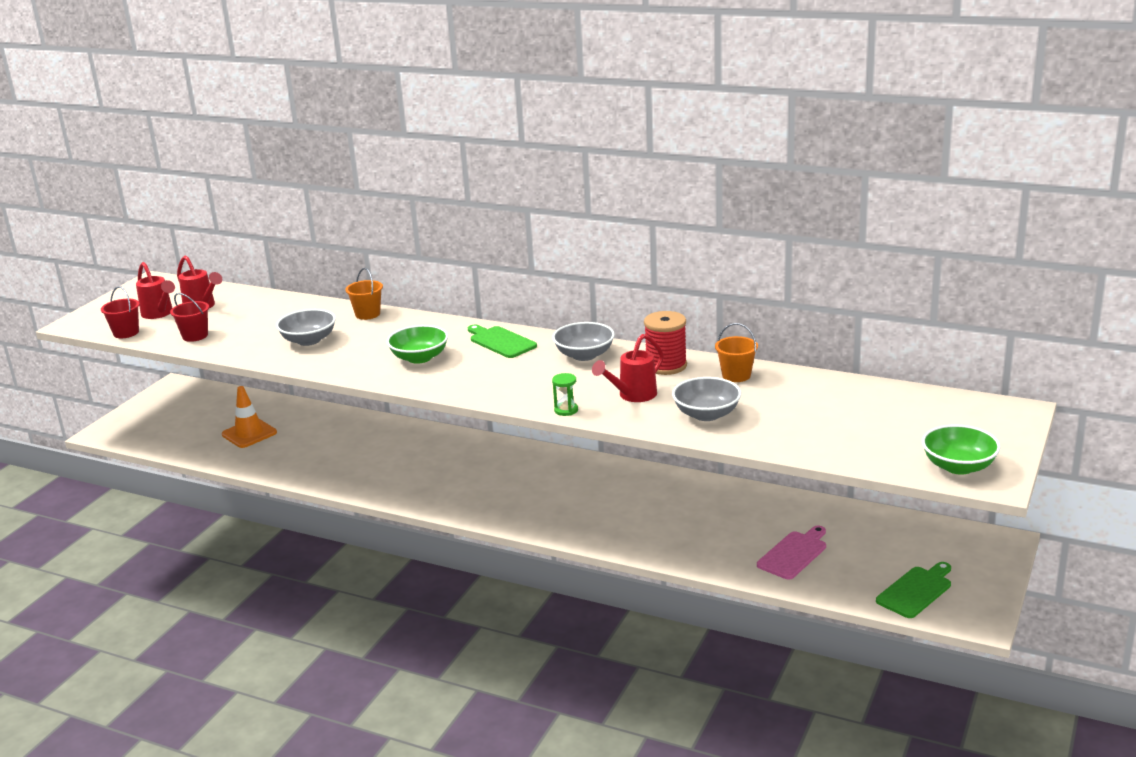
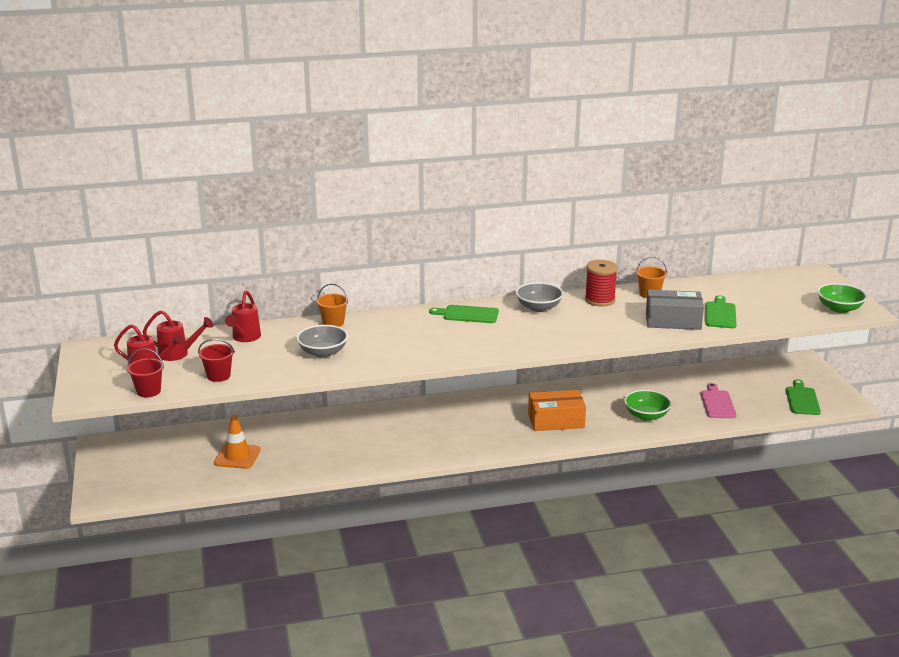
camera: 40 degrees left, 0 degrees up
(419, 358) = (431, 340): green bowl -> green bowl (646, 416)
(566, 410) = (589, 343): green hourglass -> none
(576, 505) = (556, 421): none -> orange box
(632, 396) = (613, 323): red watering can -> red watering can (244, 338)
(706, 414) = (673, 321): grey bowl -> grey box
(780, 424) = (720, 314): none -> green cutting board

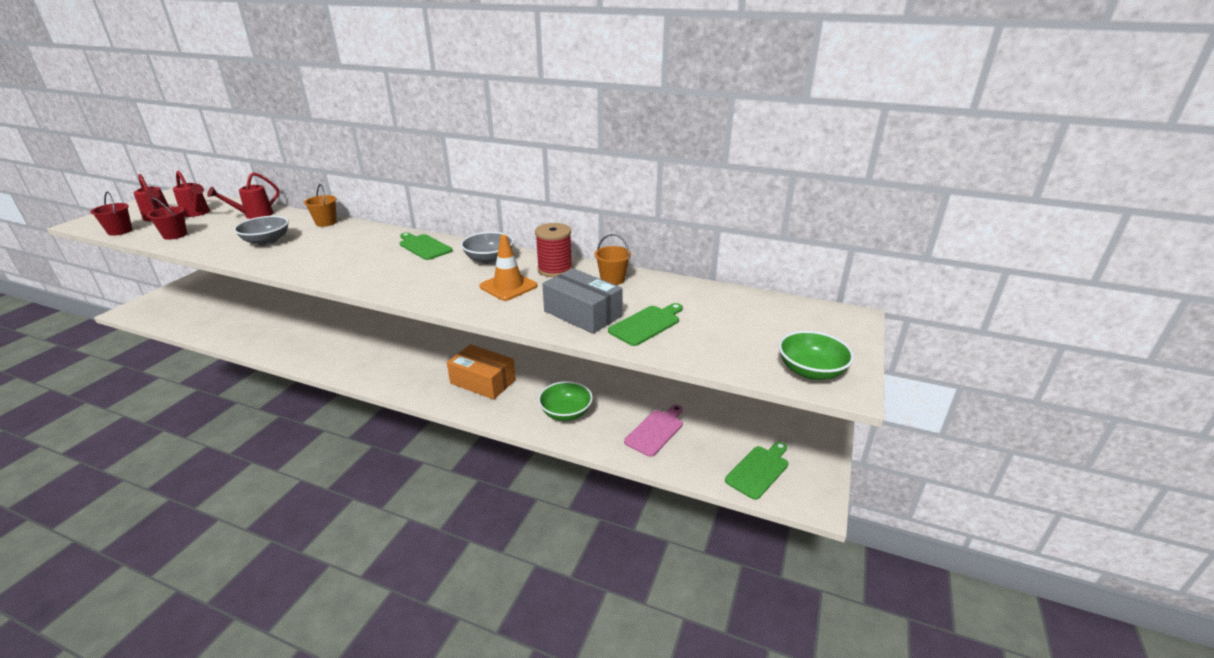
camera: 35 degrees right, 5 degrees up
(237, 456) = (242, 314): orange traffic cone -> orange traffic cone (508, 286)

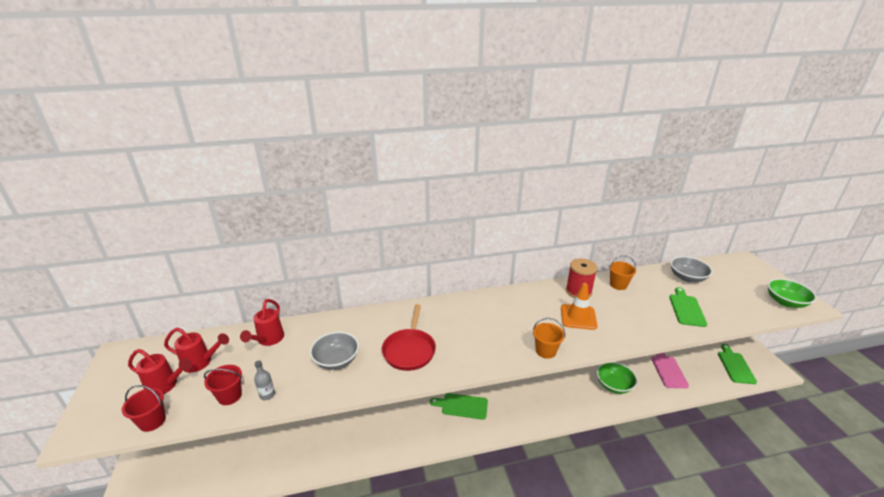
camera: 35 degrees left, 0 degrees up
(192, 243) = (267, 395): none -> grey bottle
(323, 254) = (409, 350): none -> red pan
(326, 222) = (351, 319): orange bucket -> orange bucket (545, 351)
(424, 246) = (468, 309): green cutting board -> green cutting board (462, 406)
(483, 382) = (540, 391): orange box -> none
(489, 259) = (528, 301): grey bowl -> grey bowl (687, 278)
(582, 313) = (648, 317): grey box -> none

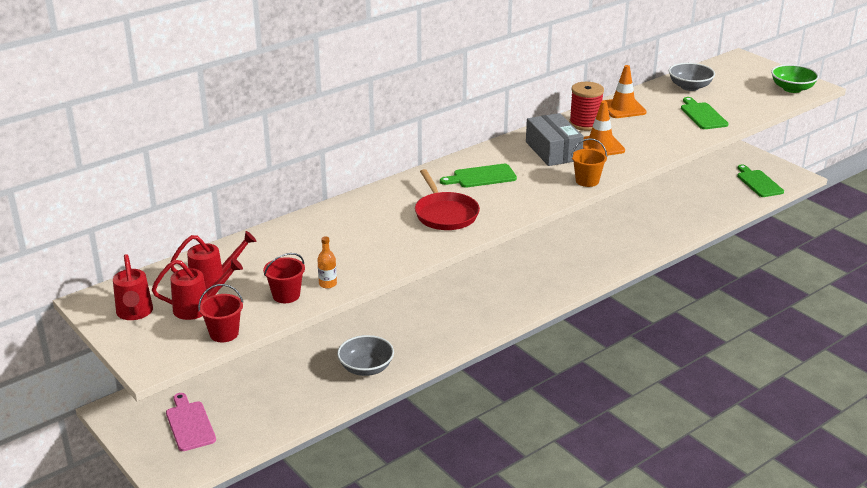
camera: 25 degrees left, 0 degrees up
(267, 395) = (328, 284): grey bottle -> orange bottle
(268, 340) = (271, 245): red watering can -> red watering can (135, 314)
(336, 360) = (372, 241): grey bowl -> grey bowl (366, 368)
(462, 406) = (492, 291): green cutting board -> green cutting board (481, 177)
(537, 311) = (553, 151): none -> grey box
(614, 385) = (644, 231): green bowl -> none
(618, 284) = (623, 108): orange bucket -> orange traffic cone
(668, 370) = (693, 203): pink cutting board -> pink cutting board (189, 424)

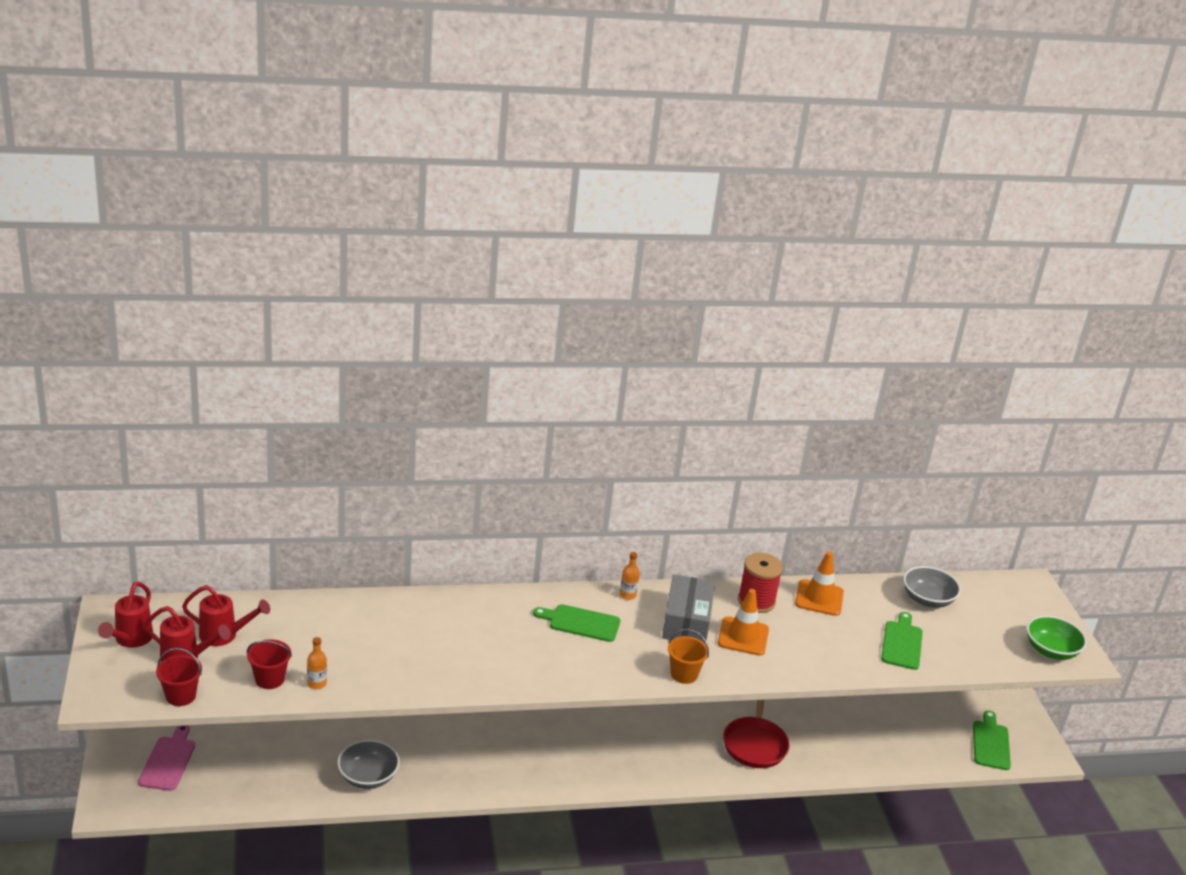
camera: 25 degrees right, 0 degrees up
(445, 214) = (501, 652): red pan -> red pan (755, 744)
(495, 149) = (628, 595): none -> orange bottle

